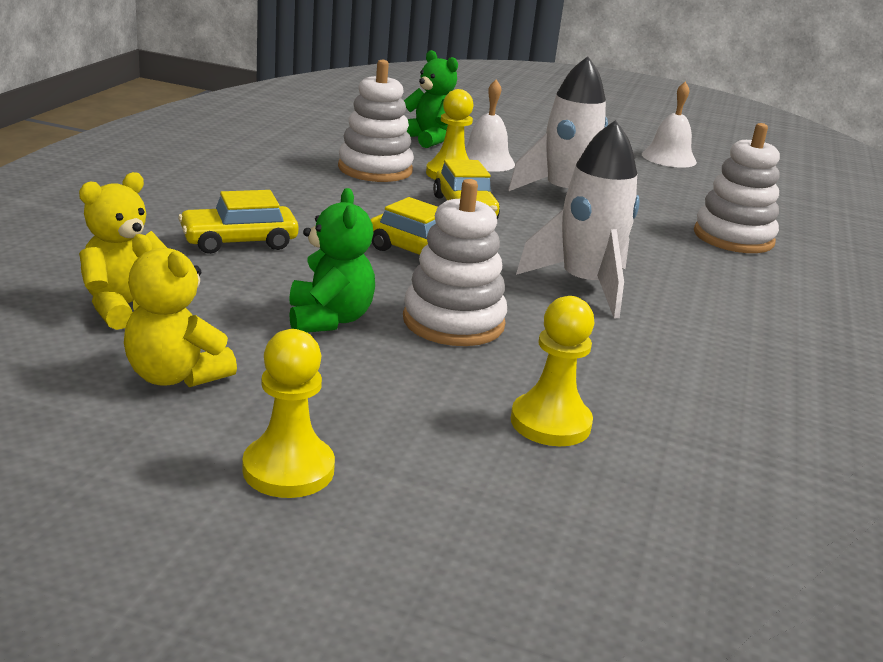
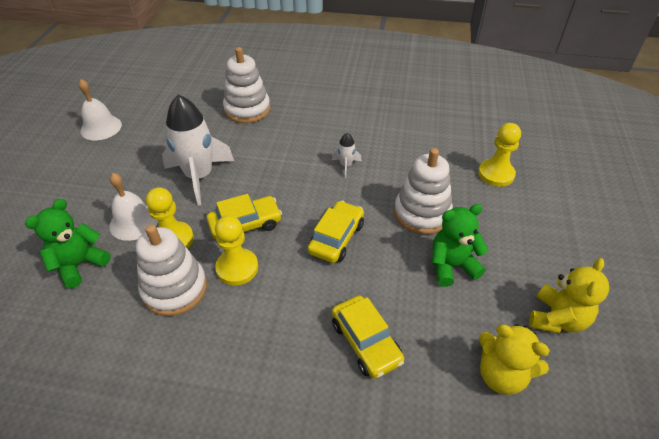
camera: 95 degrees left, 20 degrees up
(288, 469) = (595, 252): yellow pawn -> yellow pawn (237, 268)
(585, 285) = (346, 165): white rocket -> white rocket, size x0.44

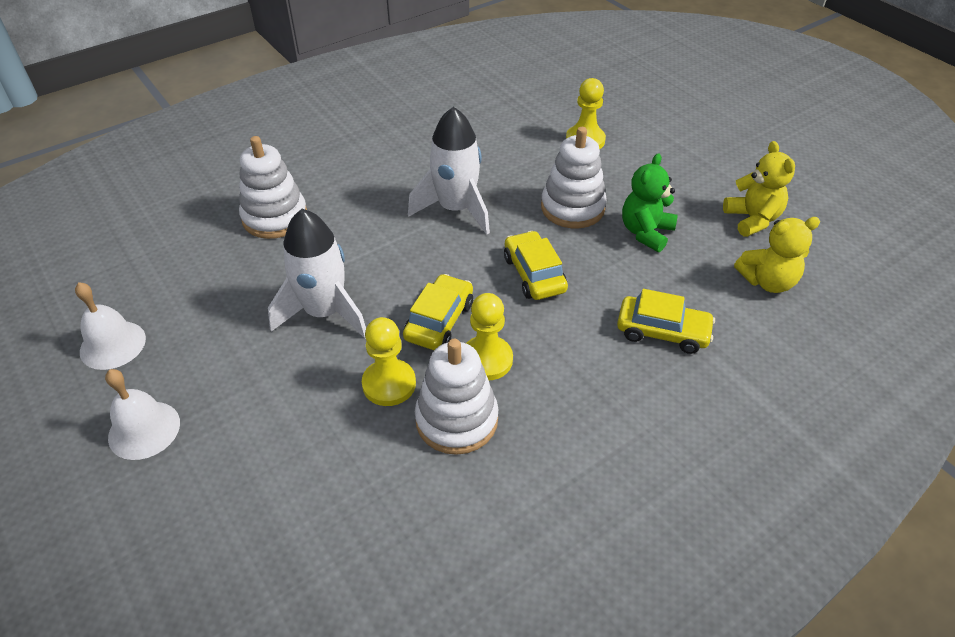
camera: 45 degrees left, 0 degrees up
(80, 264) = (324, 480): green teddy bear -> none
(134, 222) = (320, 401): white bell -> white bell (144, 430)
(346, 165) = (456, 209): white rocket -> white rocket, size x2.27

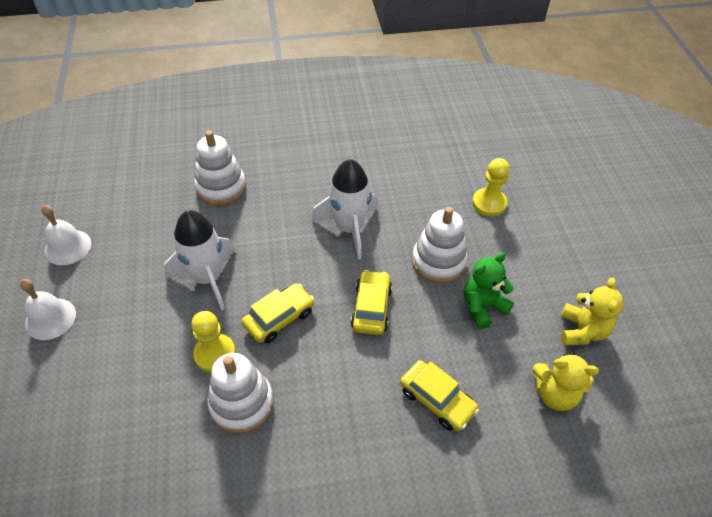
camera: 25 degrees right, 5 degrees up
(486, 359) = (292, 364): yellow pawn -> none

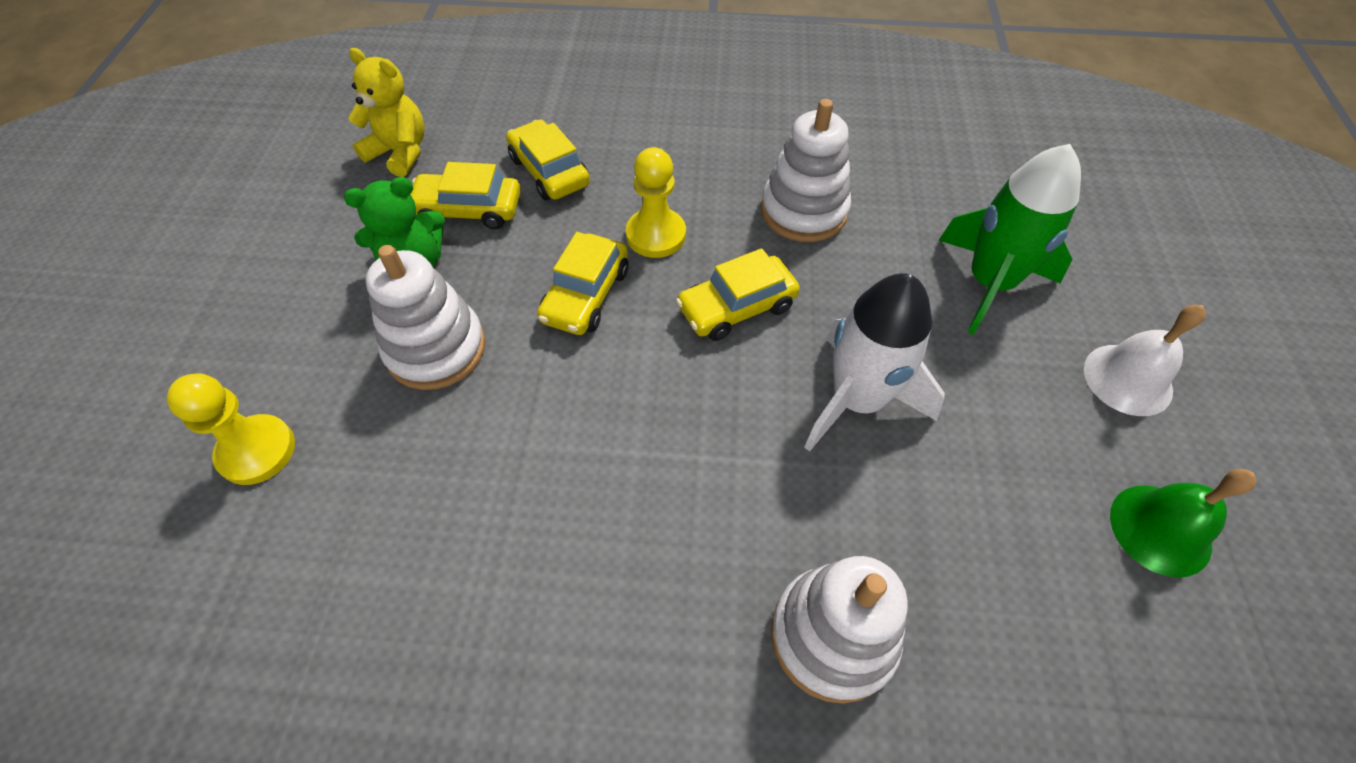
camera: 165 degrees left, 5 degrees up
(68, 247) = (1160, 529): white bell -> green bell
(116, 368) = (989, 283): none -> green rocket
(215, 354) = (841, 275): yellow pawn -> yellow pawn (656, 235)
(349, 228) = (567, 451): white rocket -> none
(474, 353) = (468, 210): none -> yellow car
(582, 331) = (301, 208): yellow teddy bear -> none

